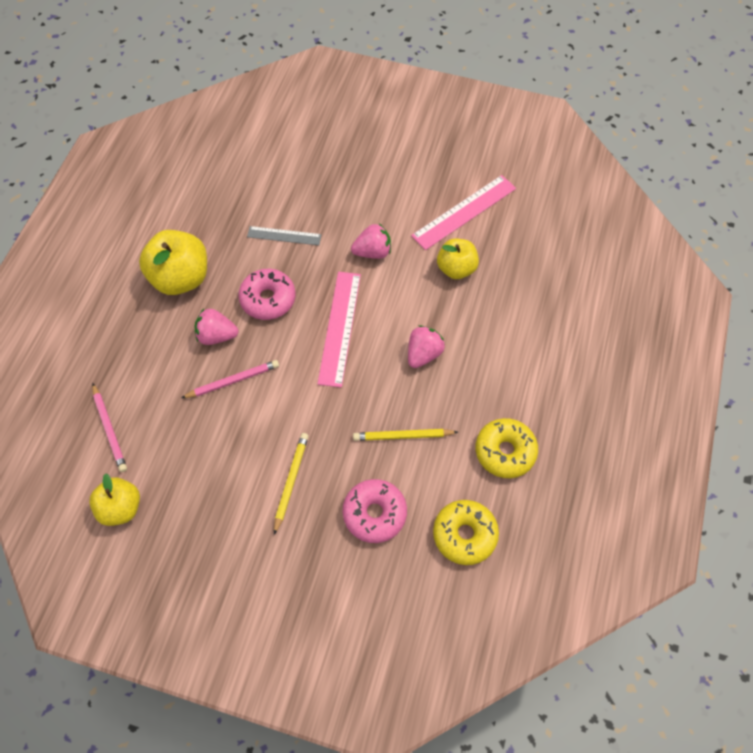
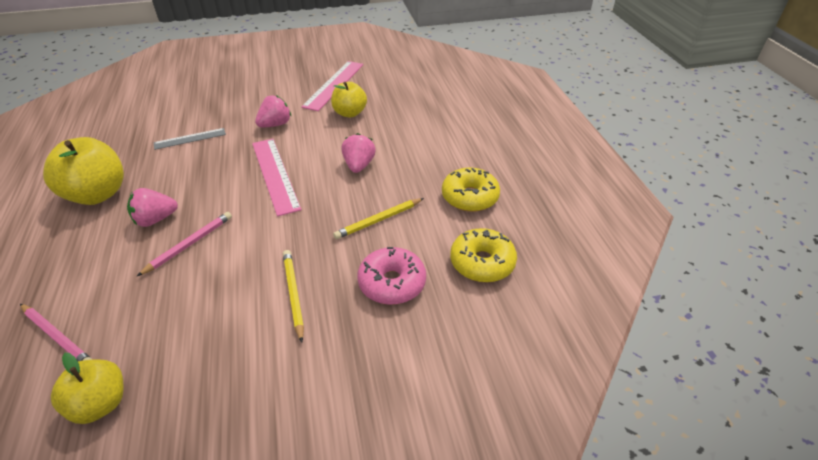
camera: 30 degrees left, 20 degrees down
(268, 299) = (196, 179): pink donut -> none

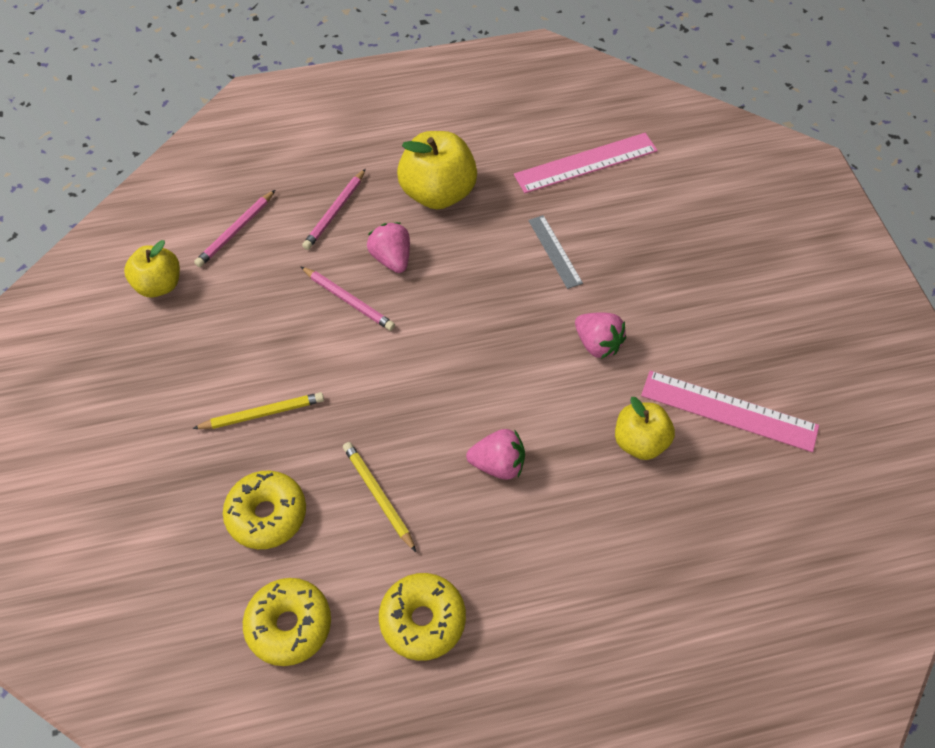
camera: 90 degrees right, 15 degrees up
(79, 258) = (335, 212): none -> pink pencil
(275, 175) = (475, 362): pink ruler -> pink ruler (586, 162)
(392, 283) = (267, 514): pink donut -> yellow donut

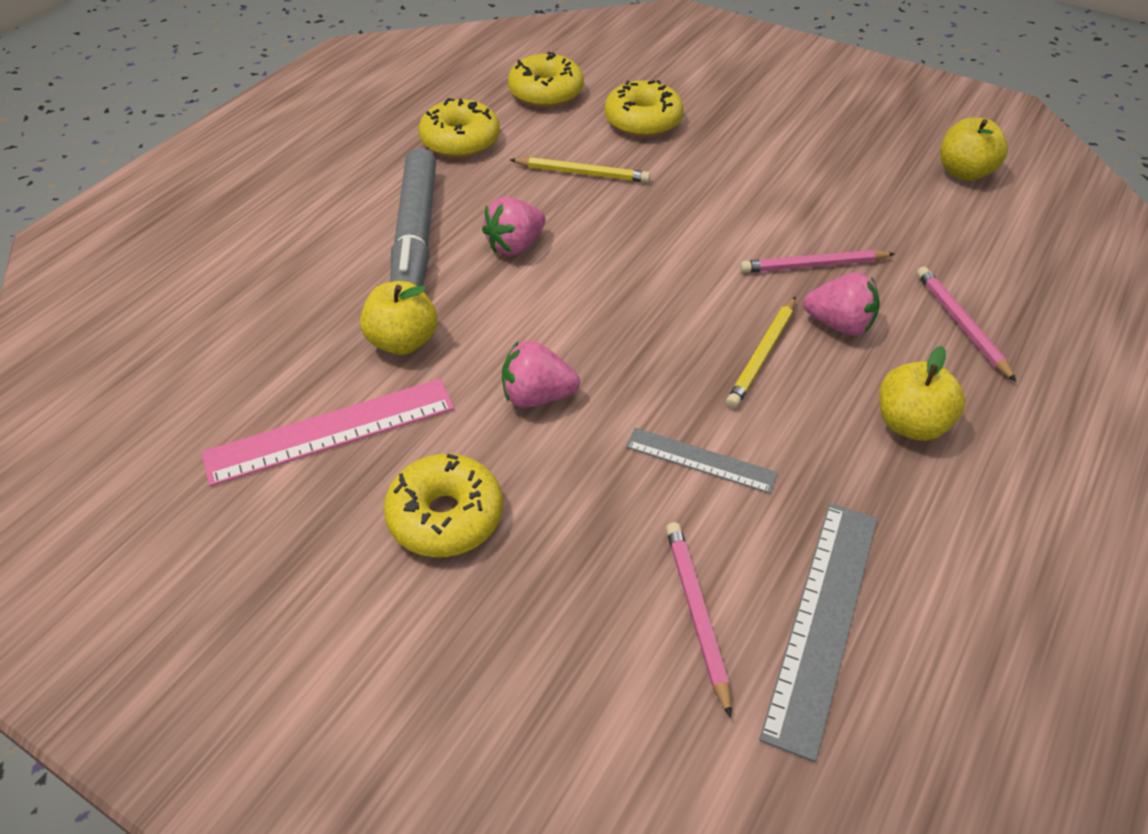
camera: 135 degrees right, 10 degrees down
(236, 231) = (998, 245): pink pencil -> pink pencil (696, 613)
(263, 413) = (740, 159): yellow pencil -> yellow pencil (762, 355)
(438, 193) = (910, 424): yellow apple -> yellow apple, size x0.64
(556, 530) = (416, 237): none -> grey marker
(586, 162) = (823, 621): pink ruler -> grey ruler
(704, 317) = (445, 516): none -> yellow donut

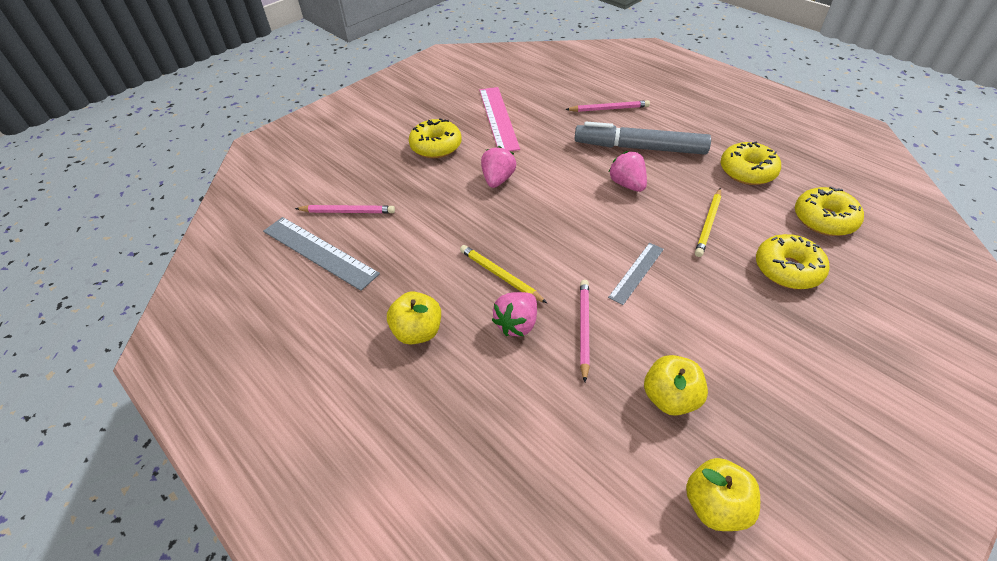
camera: 105 degrees right, 0 degrees up
(403, 341) = (551, 140): yellow apple -> yellow apple (670, 398)
(700, 460) = (431, 231): grey ruler -> grey ruler (637, 273)
(961, 324) = (497, 401): pink pencil -> pink pencil (609, 109)

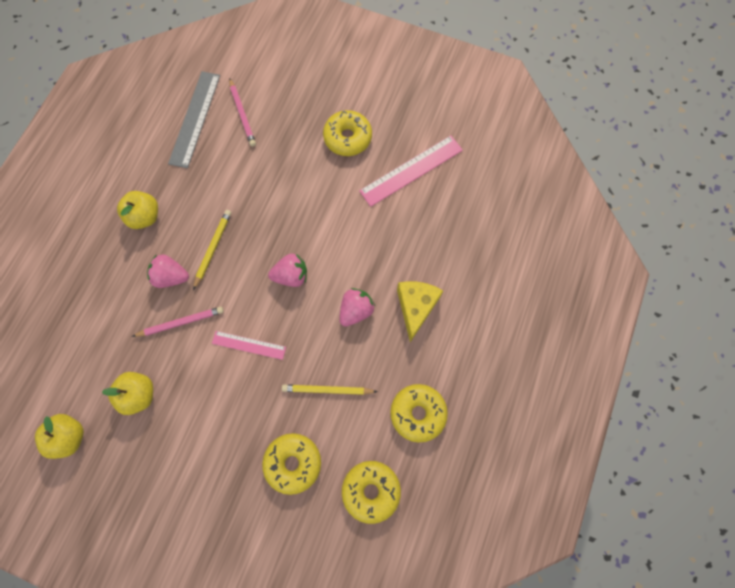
camera: 65 degrees right, 25 degrees up
(498, 179) = (322, 204): pink strawberry -> pink strawberry (291, 276)
(609, 109) = (470, 263): pink pencil -> none
(637, 273) = (249, 345): grey ruler -> pink ruler
(639, 148) = (416, 308): grey marker -> yellow cheese

